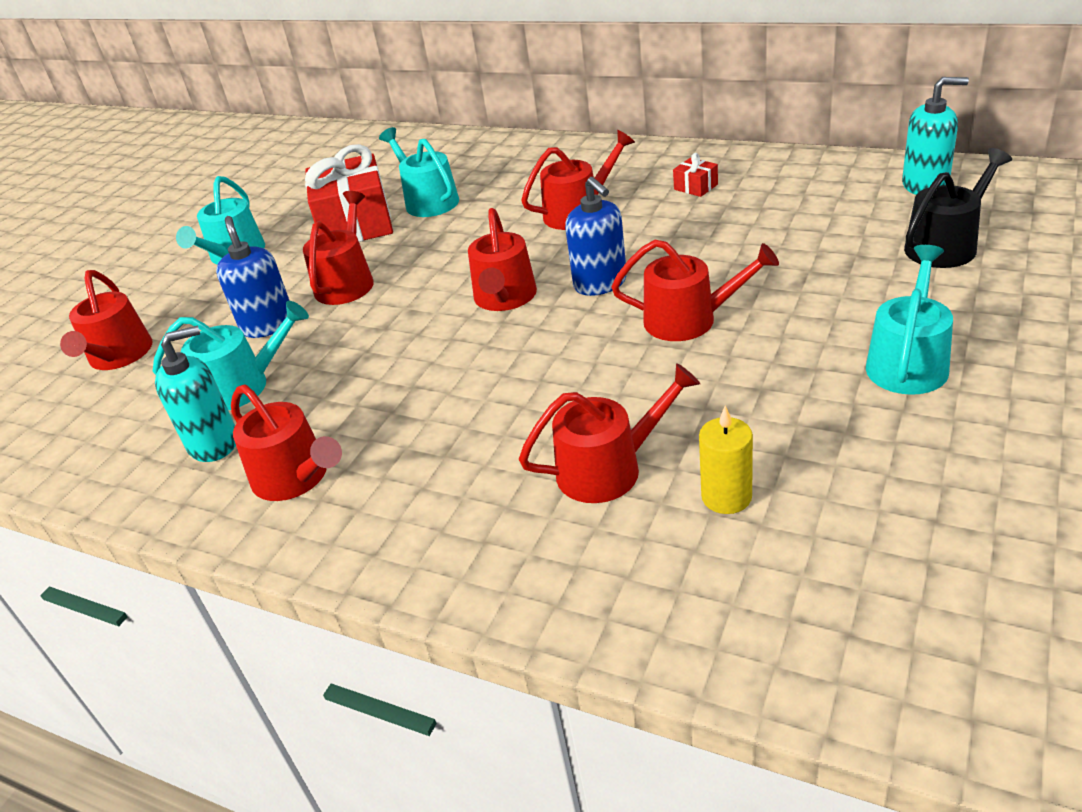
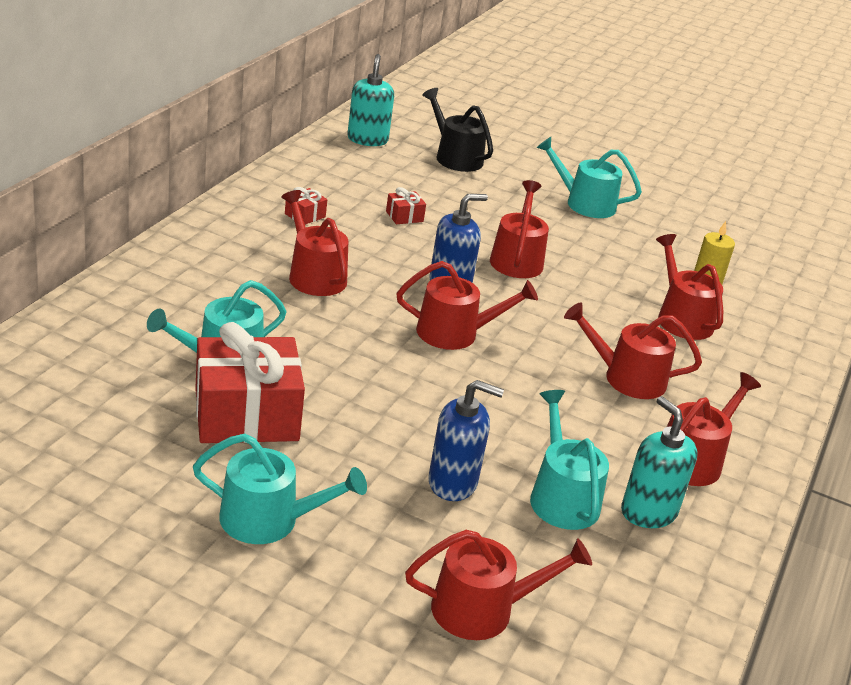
camera: 100 degrees left, 5 degrees down
(268, 325) = (453, 483): blue soap dispenser -> blue soap dispenser turned 150 degrees counterclockwise
(347, 282) = (384, 425): red watering can -> red watering can (627, 378)
(740, 236) = (404, 216): none -> red gift

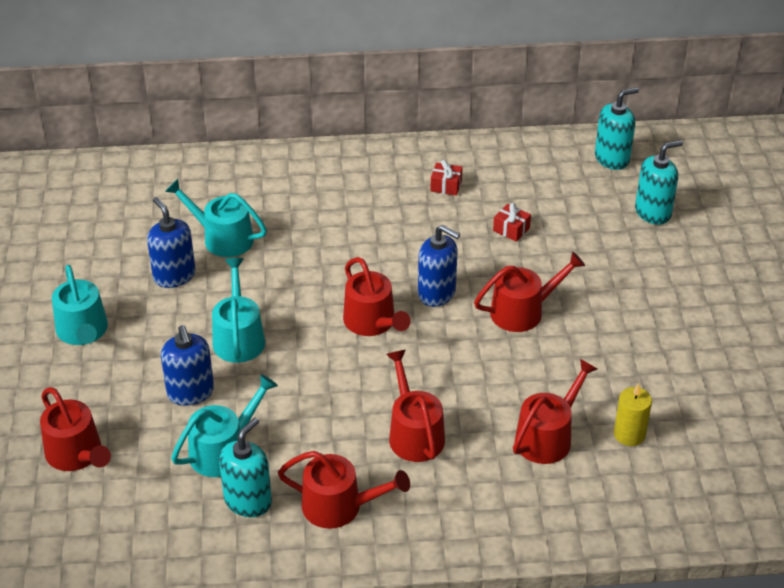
camera: 65 degrees right, 10 degrees up
(246, 415) = (174, 276): red gift -> blue soap dispenser
(314, 275) = (368, 227): red watering can -> none
(455, 157) = (653, 212): black watering can -> turquoise soap dispenser
(584, 203) = (678, 313): turquoise watering can -> turquoise watering can (238, 337)

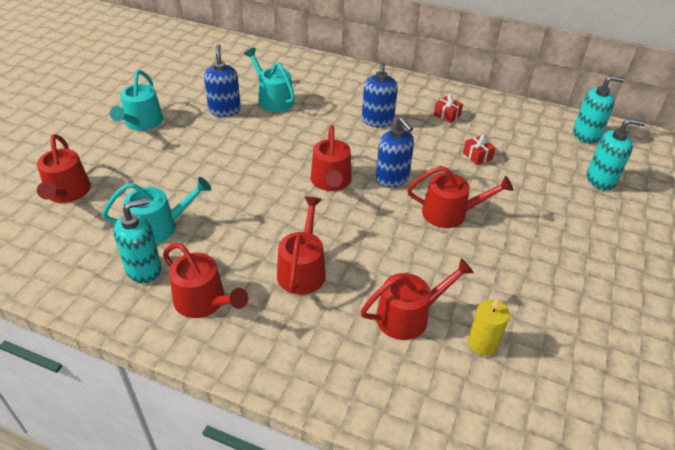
camera: 25 degrees right, 0 degrees up
(190, 392) = (172, 181): blue soap dispenser -> blue soap dispenser (377, 121)
(238, 337) = (233, 159): turquoise watering can -> none

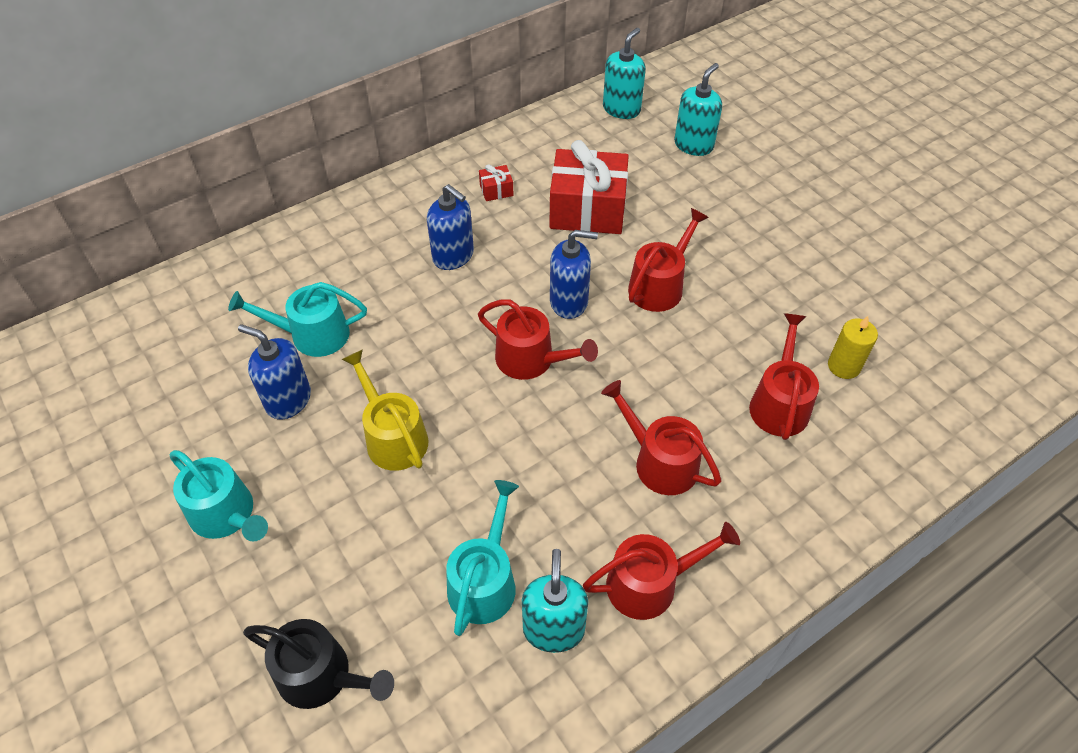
camera: 55 degrees left, 10 degrees up
(67, 192) = (321, 675): red watering can -> black watering can
(230, 153) = (393, 437): none -> yellow watering can
(477, 156) = (587, 209): red gift -> red gift, size x2.44

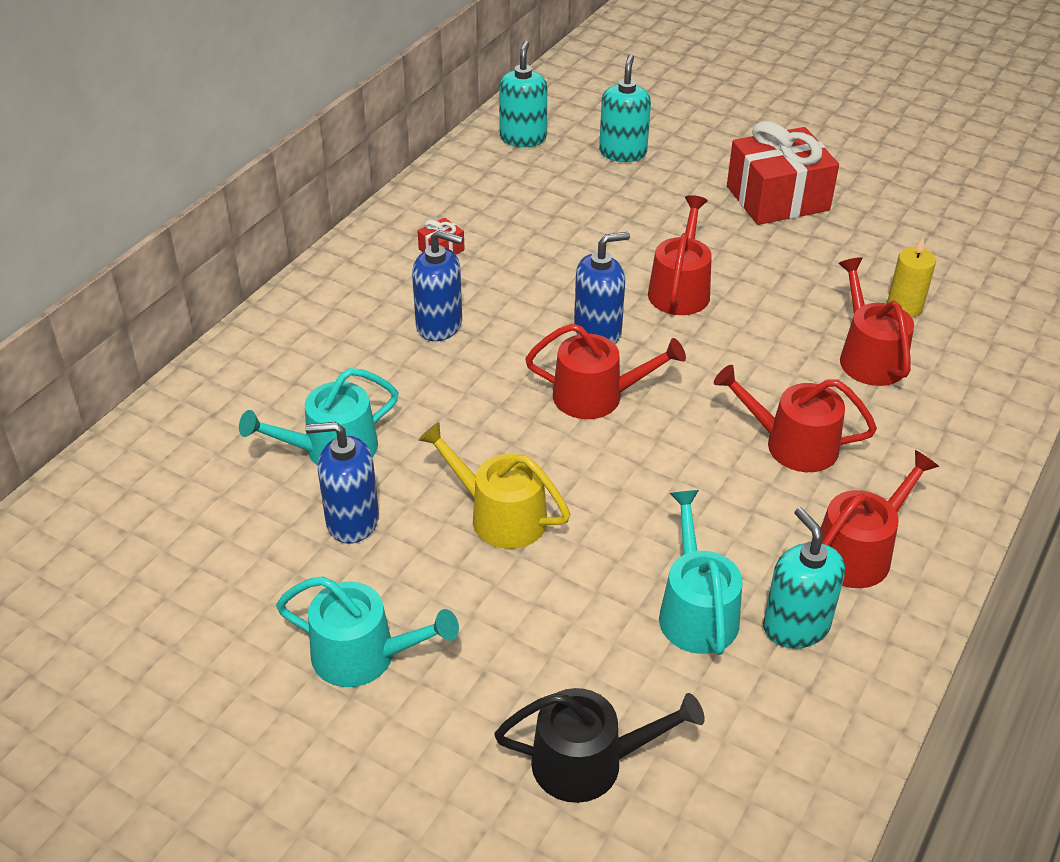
camera: 25 degrees left, 10 degrees down
(587, 209) = (555, 241): red gift -> red gift (777, 198)

